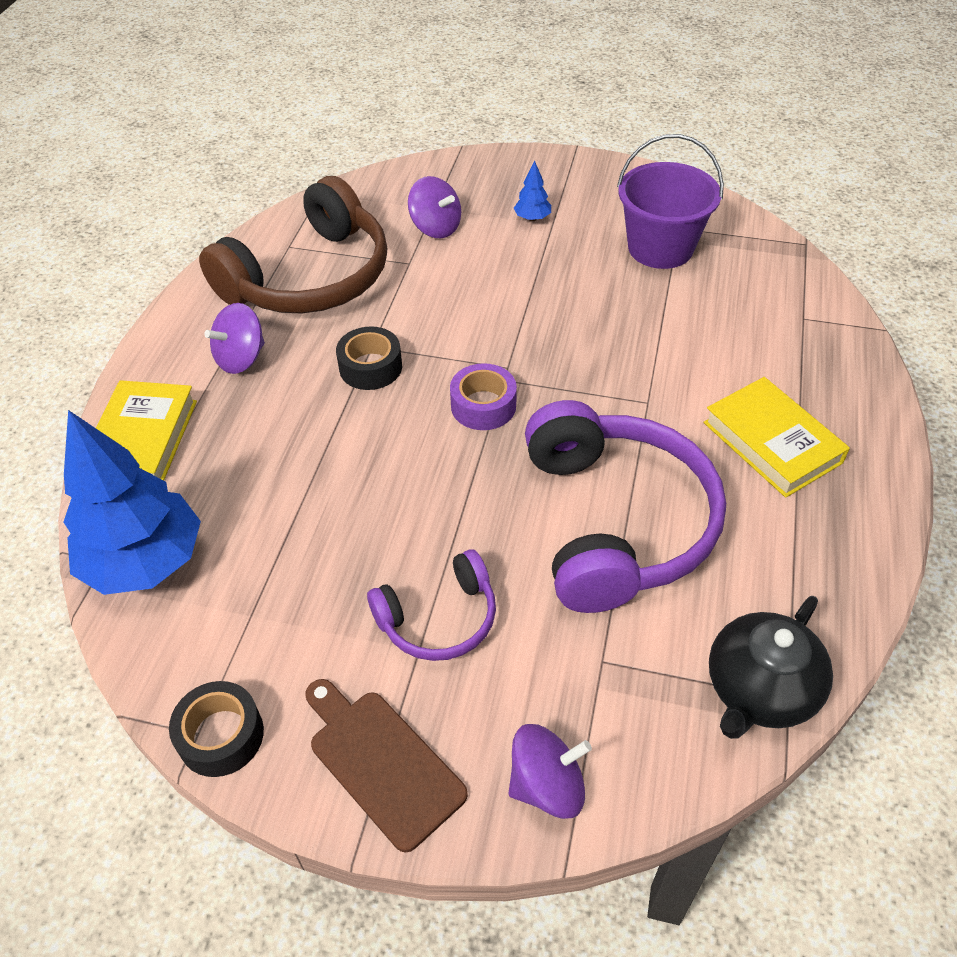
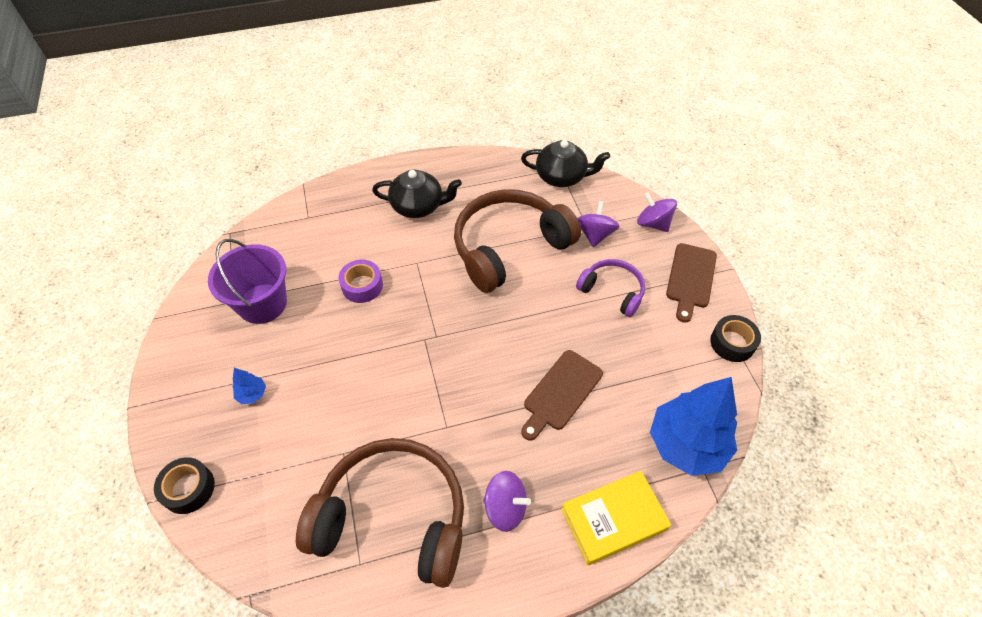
camera: 120 degrees left, 5 degrees up
(325, 466) = (561, 393): none -> brown cutting board
(370, 367) = (467, 416): black tape -> black tape (188, 489)
(436, 227) = (289, 457): purple spinning top -> purple spinning top (595, 235)
(483, 406) = (464, 336): purple tape -> purple tape (362, 286)
(616, 522) = (509, 247): purple headphones -> brown headphones
(772, 442) = (418, 206): yellow book -> black teapot

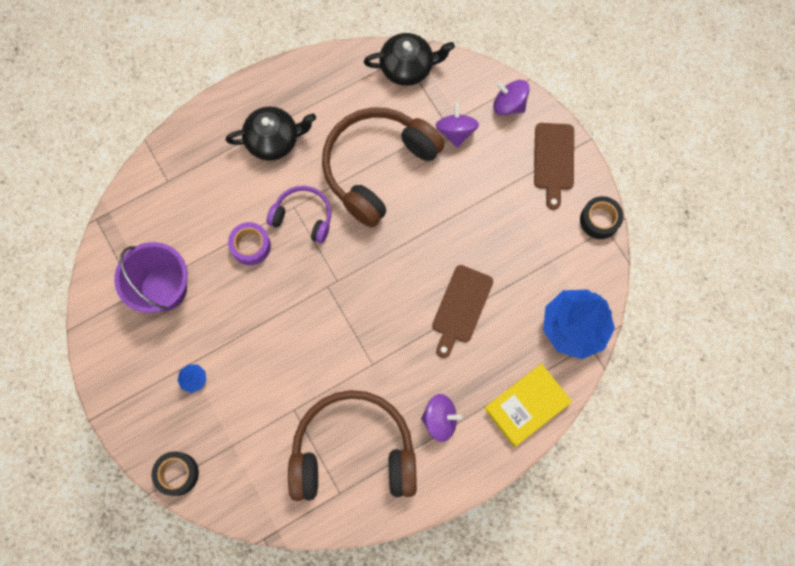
camera: 15 degrees left, 20 degrees up
(612, 291) = (485, 192): purple headphones -> purple headphones (303, 217)

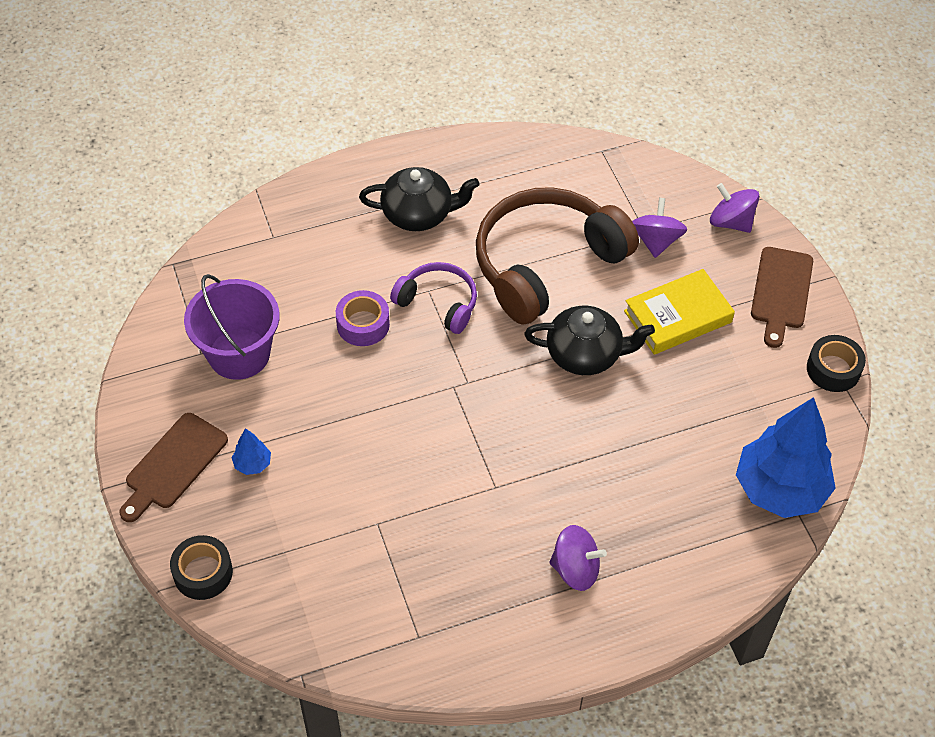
camera: 10 degrees right, 20 degrees down
(353, 451) = (448, 587): brown headphones -> none
(407, 67) = (606, 162): black teapot -> black teapot (585, 354)
(461, 307) = (628, 440): brown cutting board -> brown cutting board (173, 465)
(526, 405) = (699, 573): yellow book -> yellow book (677, 316)

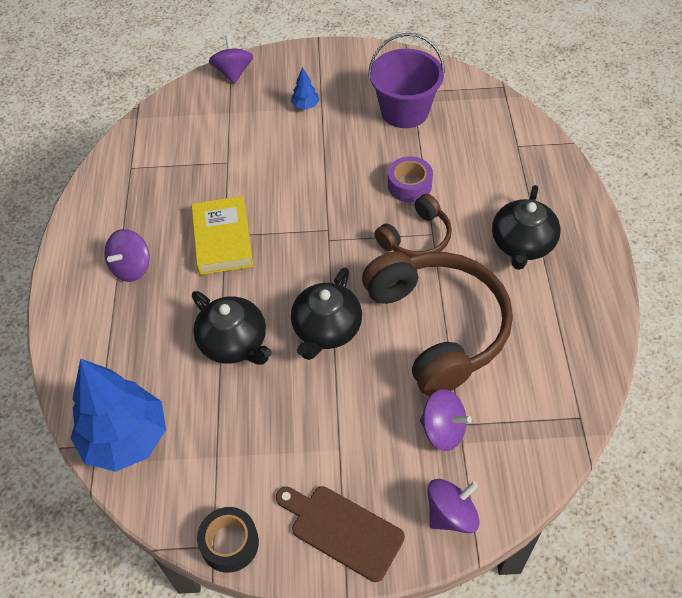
camera: 110 degrees right, 0 degrees up
(173, 465) = (321, 68): brown cutting board -> none
(203, 573) = (233, 73): black tape -> purple spinning top
(438, 303) = (416, 238): purple headphones -> brown headphones
(633, 431) = (234, 343): none -> black teapot
(677, 316) = (343, 418): yellow book -> yellow book (223, 239)

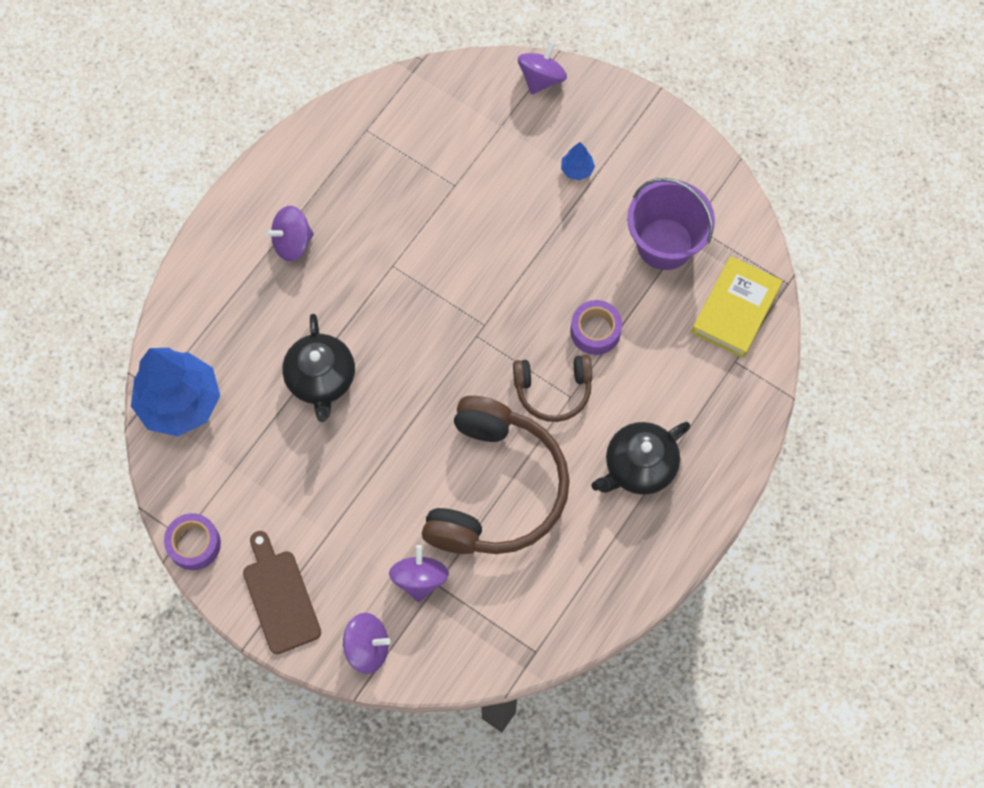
camera: 35 degrees right, 15 degrees up
(223, 239) = (387, 269): yellow book -> yellow book (735, 310)
(230, 543) = (194, 544): black tape -> purple tape
(326, 329) = (403, 422): black teapot -> none
(443, 430) = (419, 579): purple spinning top -> purple spinning top turned 150 degrees counterclockwise

